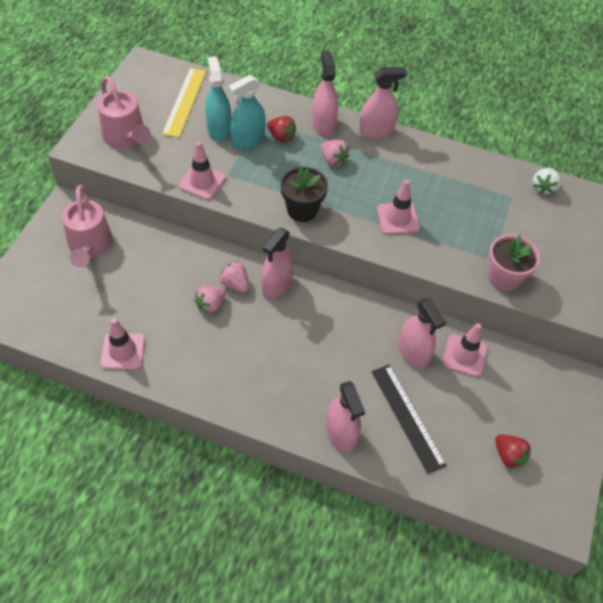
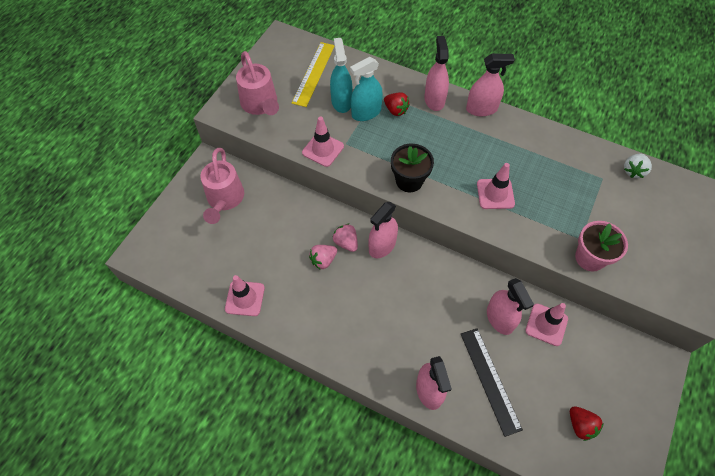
camera: 10 degrees right, 5 degrees up
(333, 160) = (440, 134): pink strawberry -> none

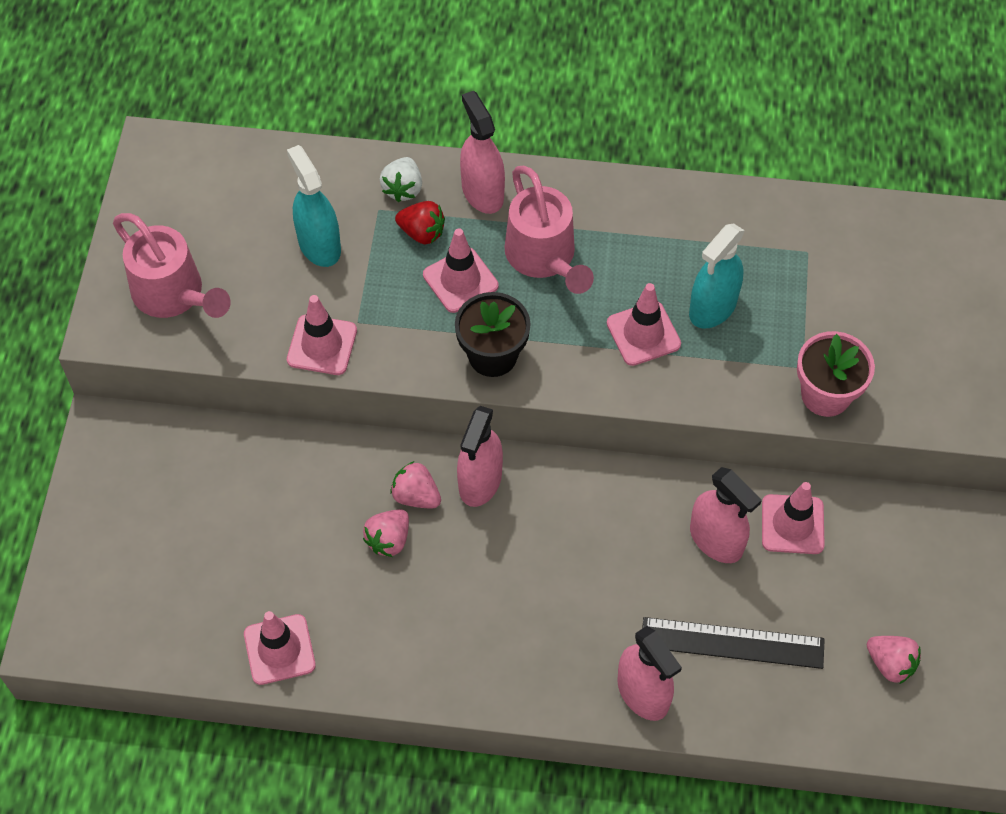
camera: 20 degrees left, 0 degrees up
(224, 200) = (167, 489): pink watering can -> pink watering can (544, 258)
(313, 73) = (246, 205): yellow ruler -> none
(366, 113) = (371, 253): turquoise spray bottle -> turquoise spray bottle (713, 307)
(406, 138) = (460, 280): none -> pink traffic cone
(481, 109) = (570, 185): pink spray bottle -> none
(490, 380) = (732, 643): black ruler -> black ruler turned 45 degrees counterclockwise
(580, 425) = (890, 664): red strawberry -> pink strawberry
(633, 171) = (852, 224): white strawberry -> white strawberry (403, 189)

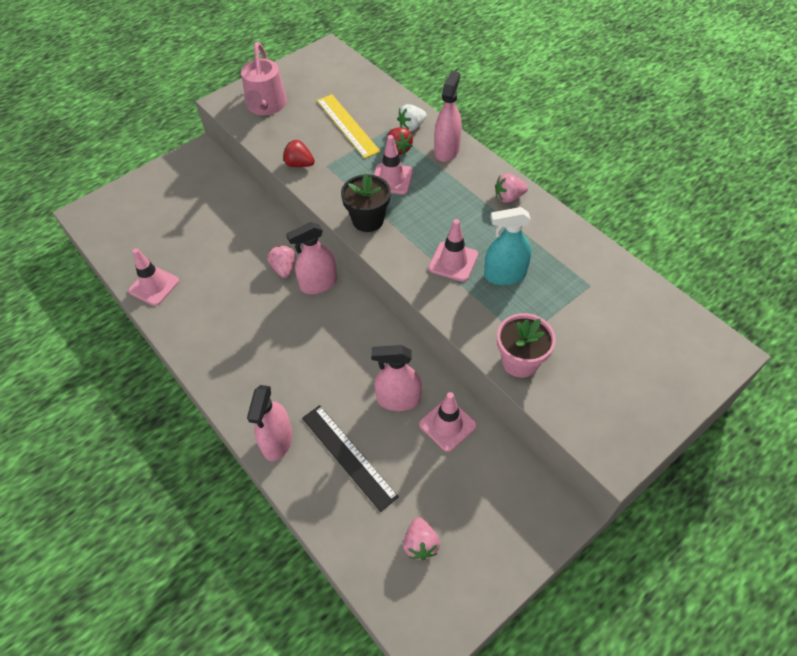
camera: 45 degrees right, 5 degrees down
(319, 245) = (347, 125): turquoise spray bottle -> yellow ruler
(322, 345) = (299, 164): pink traffic cone -> red strawberry
(389, 540) = (250, 277): pink strawberry -> pink strawberry (508, 197)
(544, 258) = (443, 196): pink watering can -> none
(716, 540) = (398, 399): pink spray bottle -> pink spray bottle turned 90 degrees clockwise

